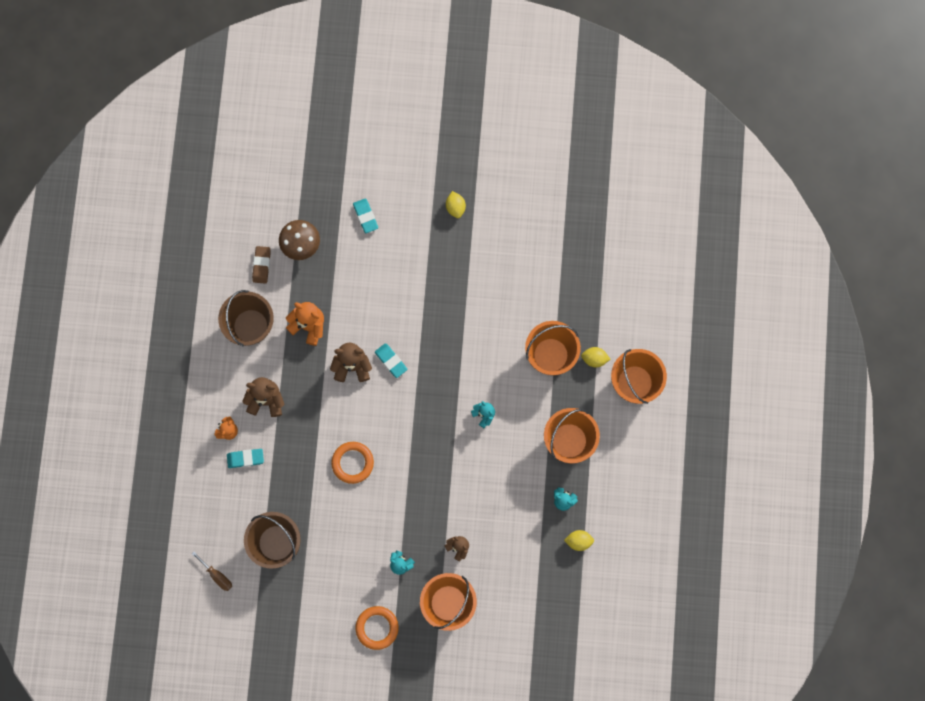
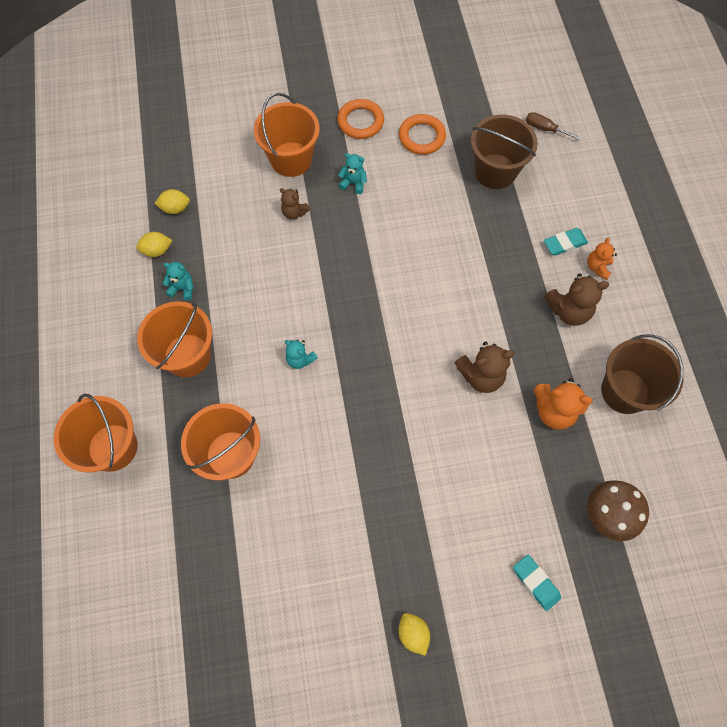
camera: 165 degrees right, 10 degrees down
(261, 265) = (646, 473): brown eraser -> none
(352, 463) = (441, 268): orange ring -> orange ring (422, 137)
(391, 361) = (435, 394): turquoise eraser -> none
(594, 359) = (171, 465): yellow lemon -> yellow lemon (175, 208)

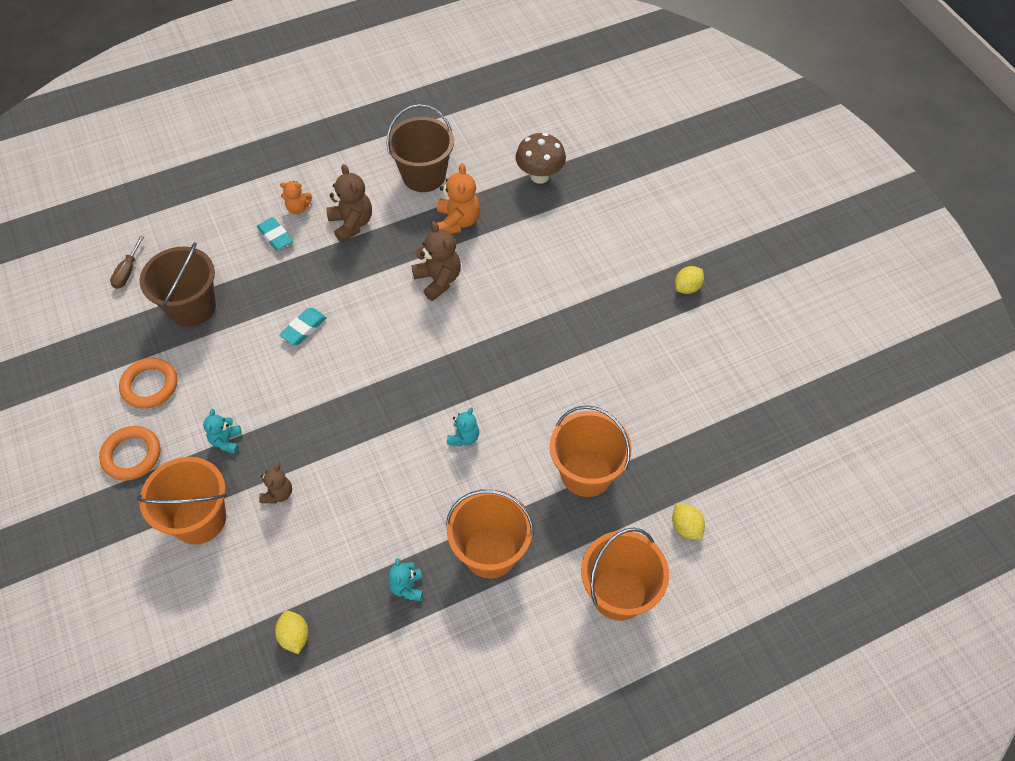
camera: 105 degrees left, 10 degrees down
(157, 250) = (361, 636): yellow lemon -> yellow lemon (686, 527)
(536, 582) = (612, 214): turquoise eraser -> turquoise eraser (303, 328)

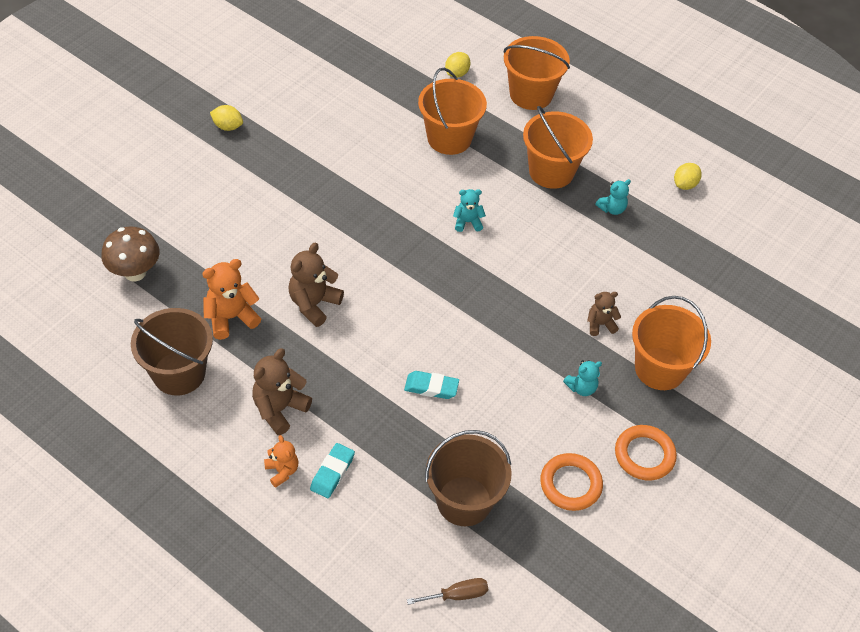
camera: 120 degrees left, 5 degrees down
(294, 636) = (695, 259): yellow lemon -> yellow lemon (685, 184)

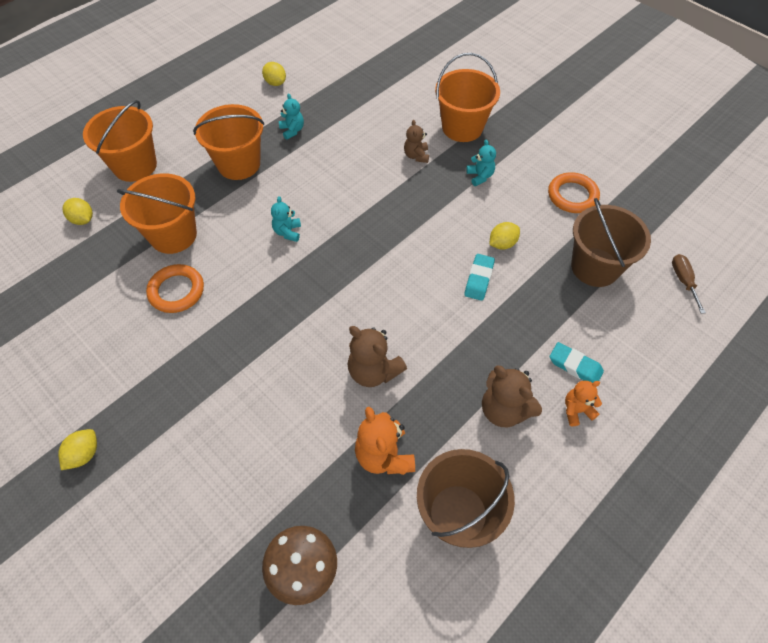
camera: 80 degrees left, 5 degrees up
(483, 409) = (502, 244): none -> yellow lemon
(644, 455) = (542, 149): orange ring -> orange ring (176, 291)

